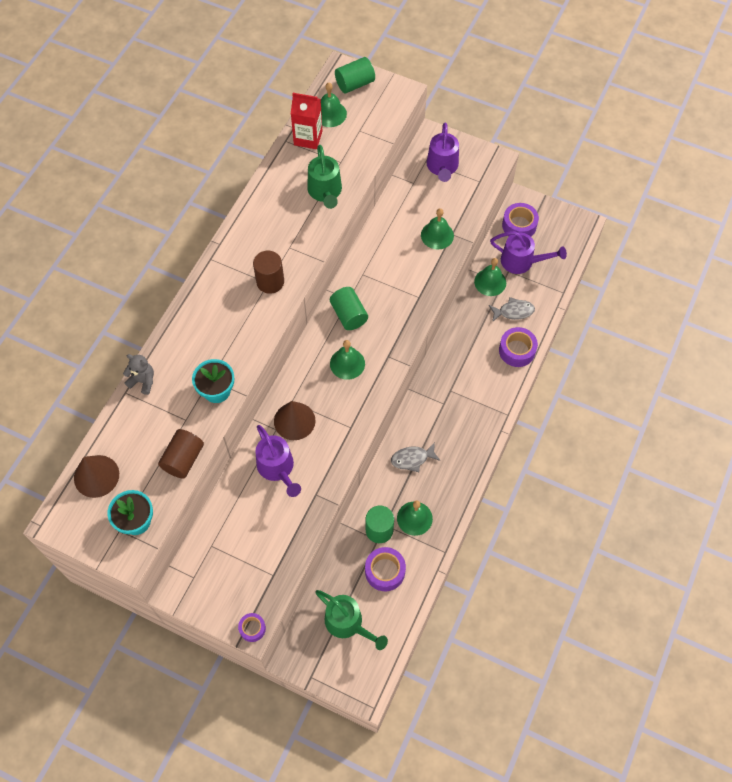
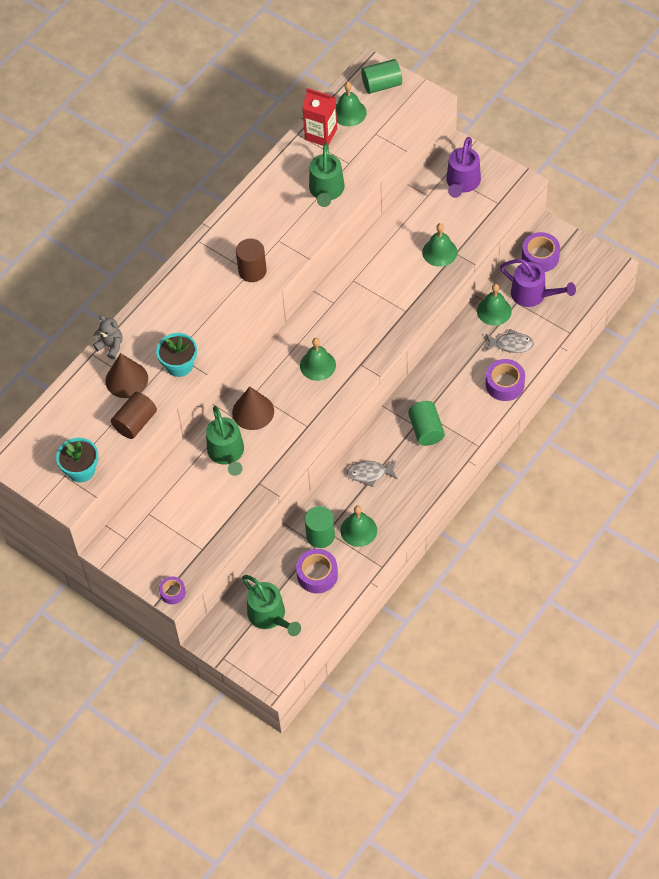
camera: 15 degrees right, 5 degrees down
(96, 476) = (52, 425): brown cone -> brown cone (126, 379)
(278, 468) = (227, 453): purple watering can -> green watering can
(349, 315) = (330, 318): green cylinder -> green cylinder (426, 430)

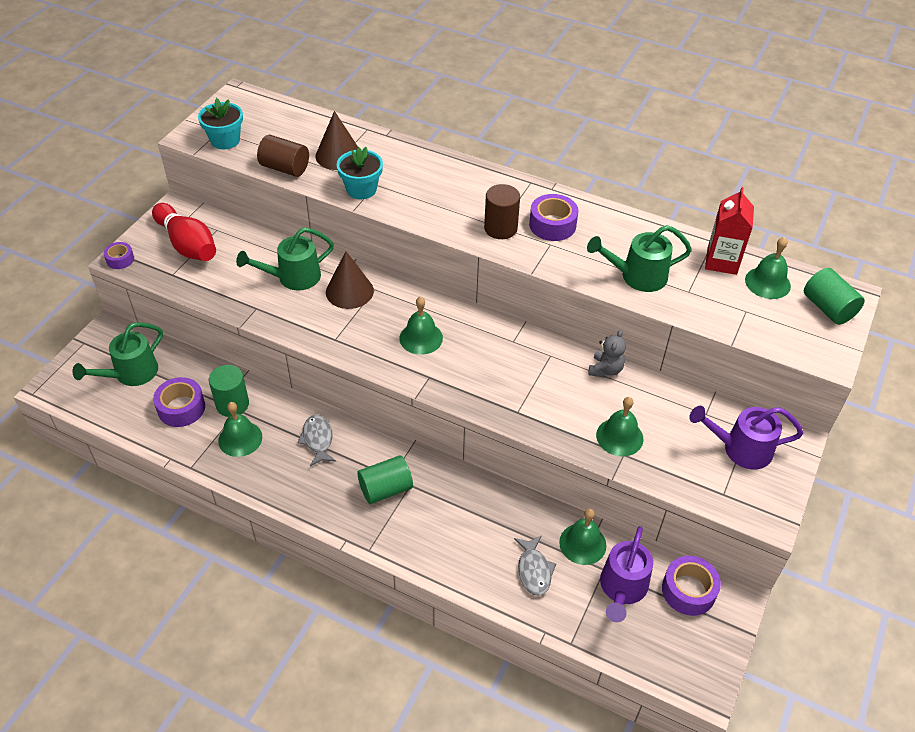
camera: 75 degrees right, 10 degrees down
(111, 346) = (379, 139): grey teddy bear -> grey teddy bear (605, 370)
(164, 537) = (187, 244): none -> red bowling pin
(505, 384) = (469, 569): purple tape -> purple tape (552, 225)

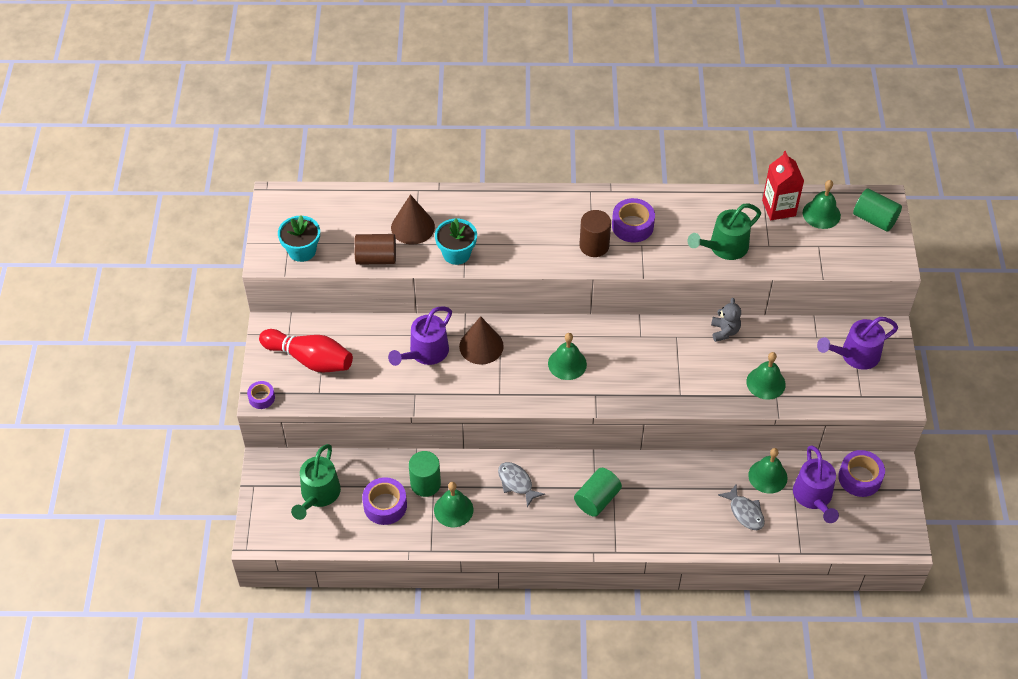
camera: 25 degrees left, 5 degrees up
(293, 278) = (425, 353): green watering can -> purple watering can

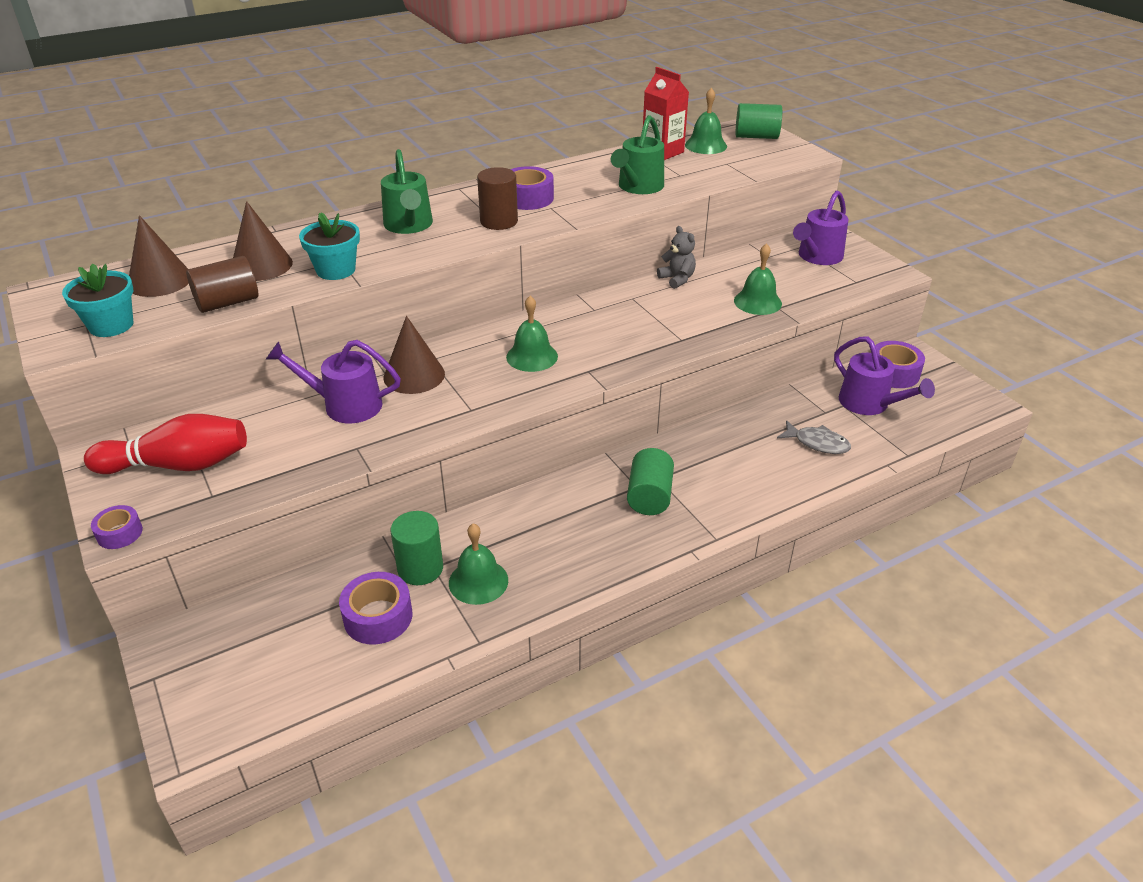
camera: 30 degrees left, 15 degrees down
(318, 495) = (268, 647): green watering can -> green watering can (409, 226)
(345, 216) = (160, 280): none -> brown cone
(425, 353) = (344, 405): purple watering can -> purple watering can turned 90 degrees clockwise
(516, 483) = (540, 519): grey fish -> none
(767, 476) = (808, 405): green bell -> none

